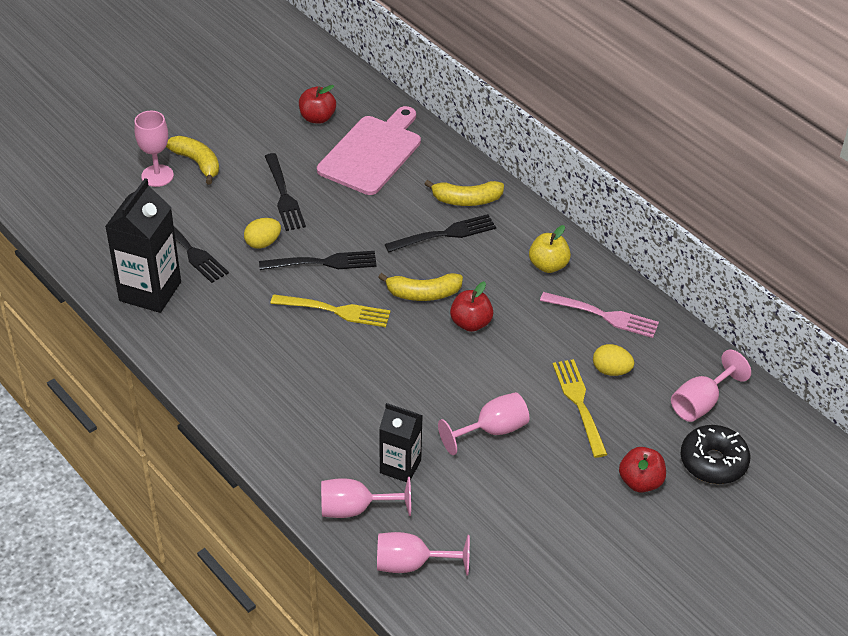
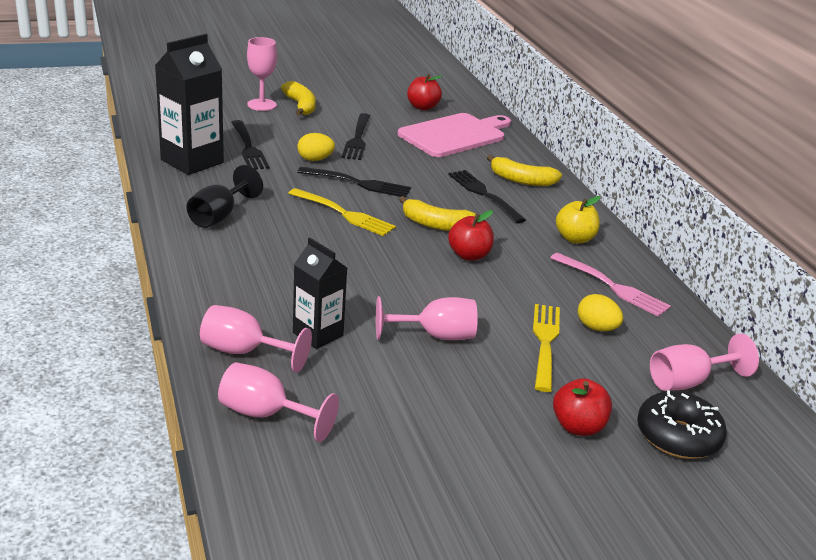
camera: 20 degrees right, 15 degrees down
(228, 358) = (219, 216): none -> black goblet
(444, 234) = (484, 195): black fork -> black fork turned 120 degrees counterclockwise

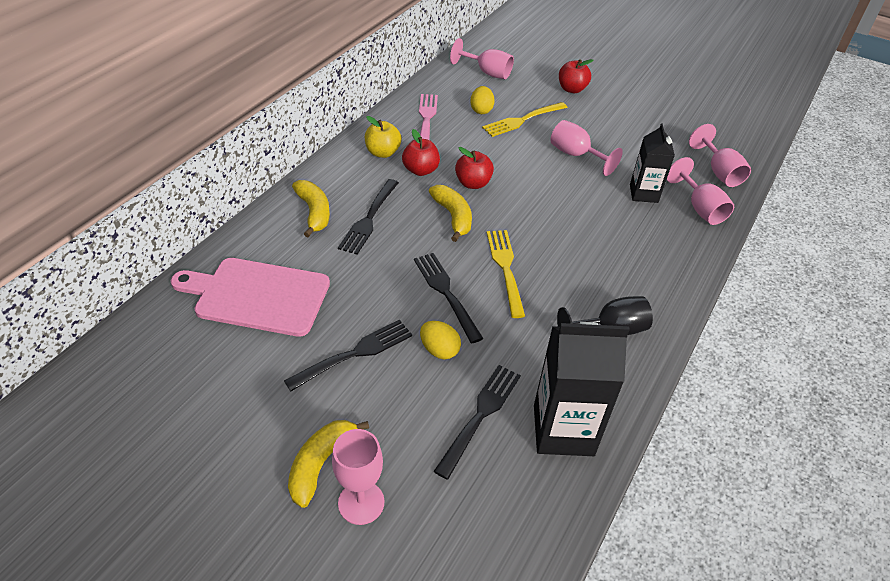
camera: 130 degrees left, 15 degrees up
(422, 107) = (200, 361): red apple -> red apple (420, 170)
(678, 436) = (534, 65): black donut -> none

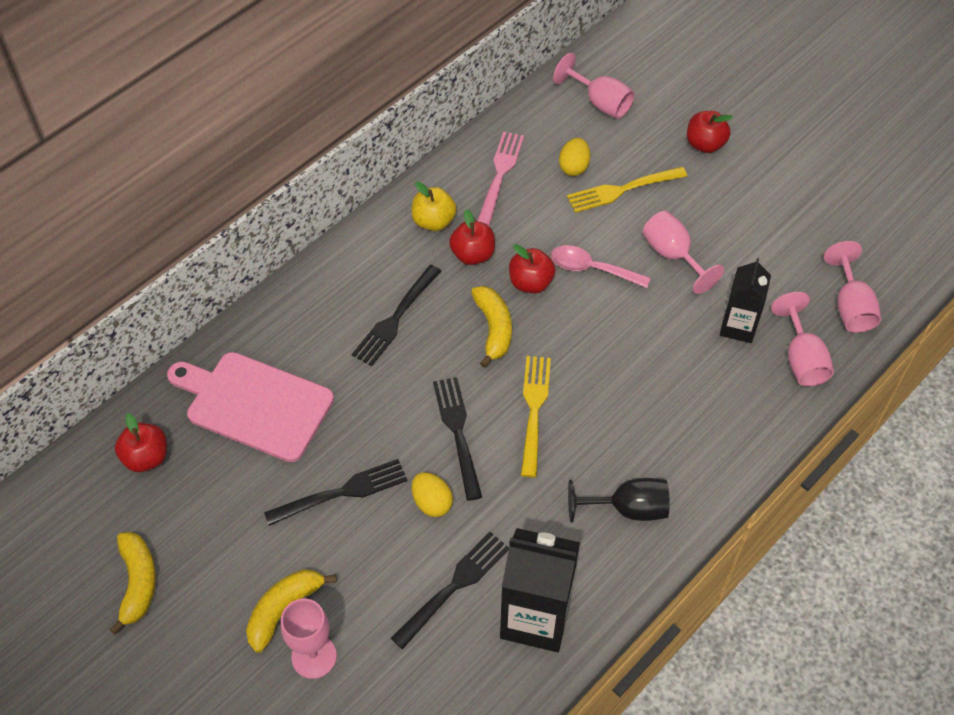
camera: 15 degrees right, 10 degrees up
(159, 352) = (146, 457): none -> red apple
(314, 212) = (335, 300): yellow banana -> yellow banana (138, 583)
(517, 169) = (591, 269): none -> pink spoon

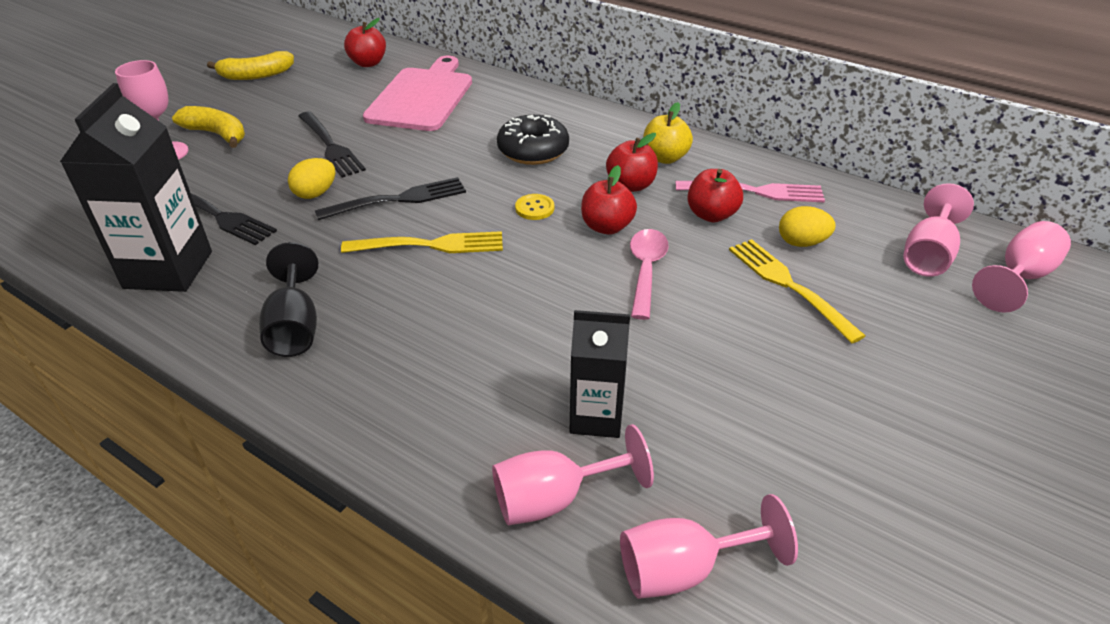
camera: 80 degrees right, 15 degrees down
(396, 317) = (533, 151): black fork -> black donut
(493, 329) = (534, 208): yellow banana -> yellow button
(673, 255) = (699, 340): pink goblet -> pink goblet (1019, 277)
(705, 144) = (929, 360): red apple -> red apple (711, 215)

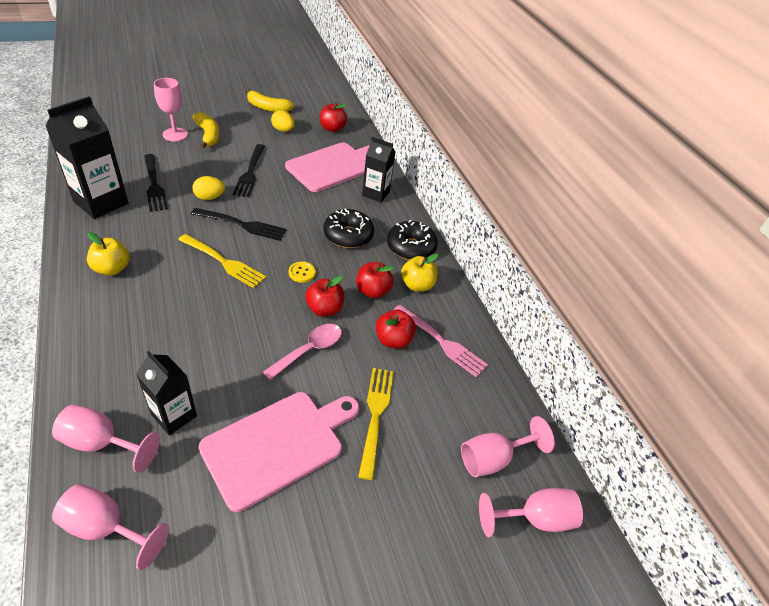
camera: 30 degrees right, 5 degrees up
(295, 327) = (112, 268): black goblet -> yellow apple
(506, 100) = (376, 193): none -> black carton
(611, 130) = (411, 247): none -> black donut
(740, 369) = (277, 445): none -> pink cutting board
(801, 243) = (422, 394): yellow egg -> yellow egg (283, 130)

